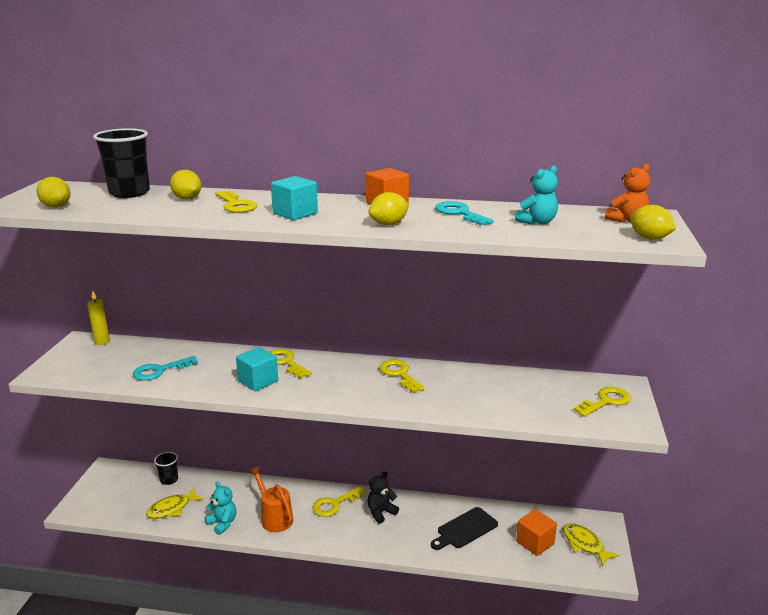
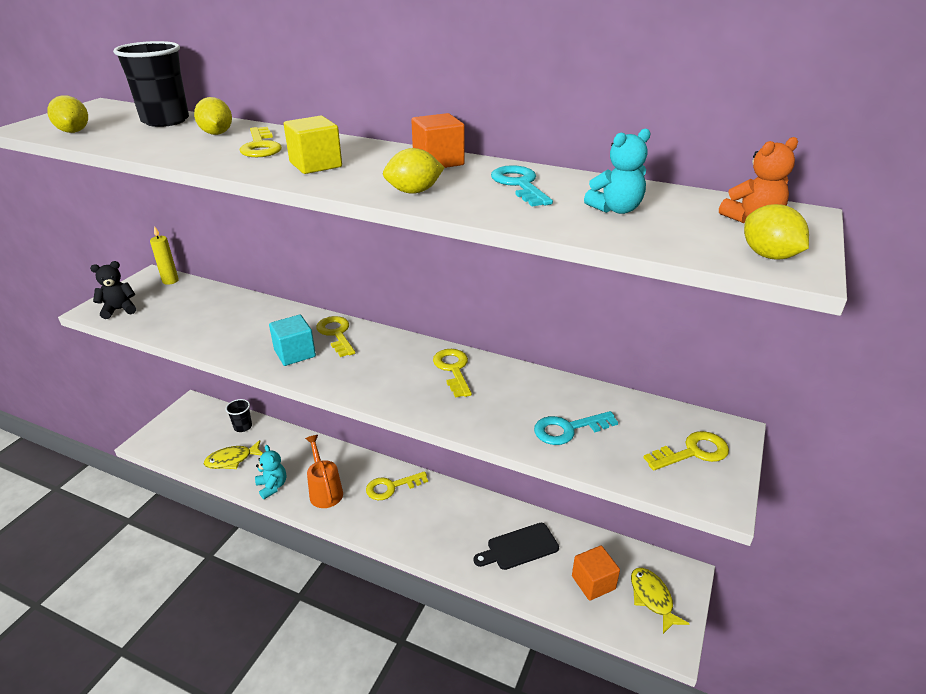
camera: 15 degrees right, 10 degrees up
(160, 371) = (204, 324): turquoise key -> turquoise key (568, 429)
(295, 213) = (315, 165): turquoise cube -> yellow cube
(381, 512) = (435, 507): black teddy bear -> black teddy bear (119, 310)

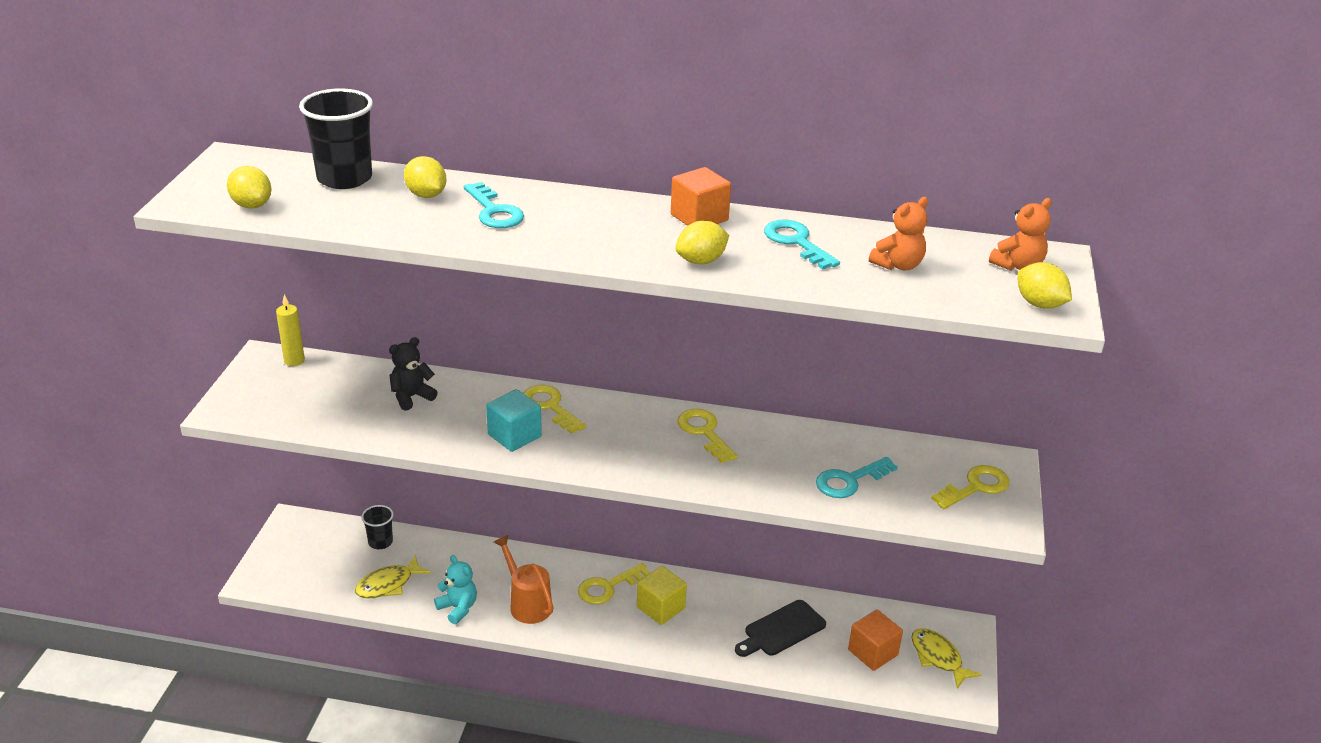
camera: 15 degrees left, 0 degrees up
(119, 310) = (256, 407): black teddy bear -> black teddy bear (411, 397)
(260, 146) = (494, 211): yellow key -> turquoise key
(315, 165) = (576, 233): yellow cube -> yellow cube (661, 608)
(616, 209) = (898, 265): turquoise teddy bear -> orange teddy bear

